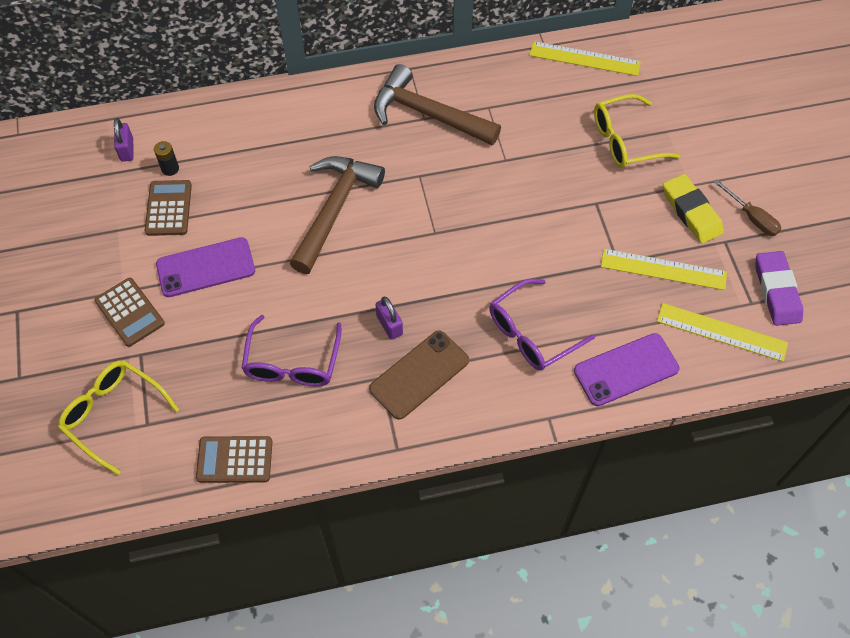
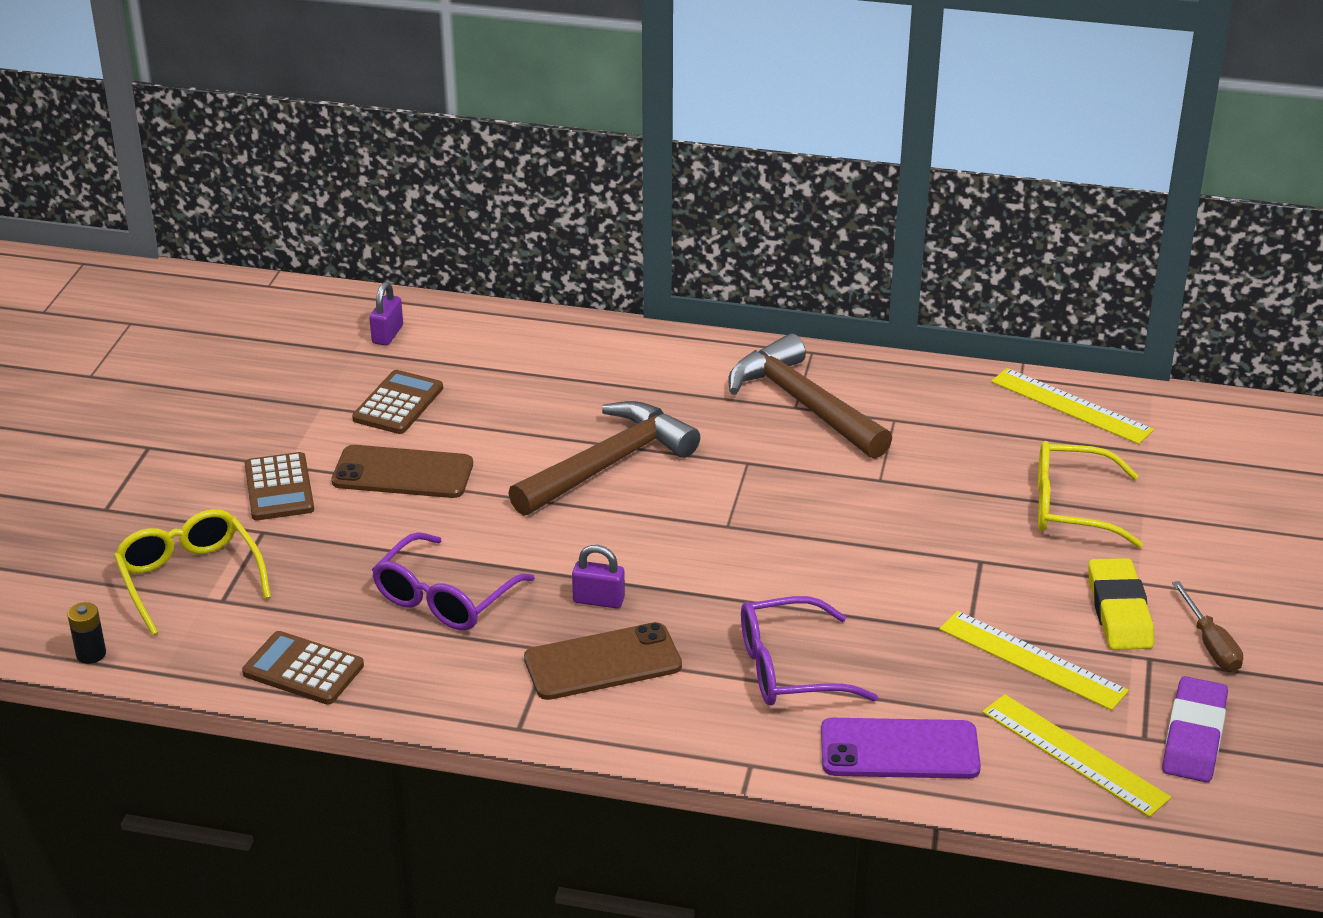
camera: 25 degrees right, 25 degrees down
(170, 169) = (427, 366): black battery -> black battery (91, 654)
(205, 267) = (403, 473): purple phone -> brown phone
(389, 325) = (598, 600): purple padlock -> purple padlock turned 75 degrees counterclockwise

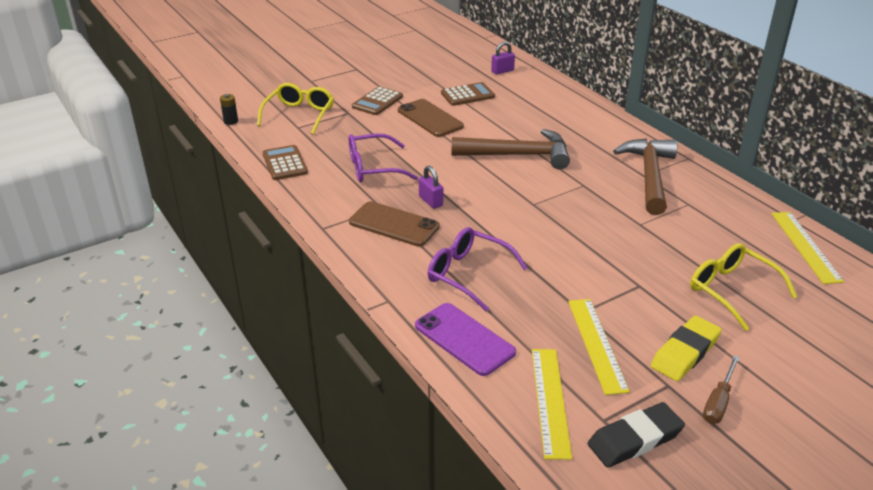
camera: 45 degrees right, 0 degrees up
(1194, 736) = (635, 439): purple eraser -> black eraser

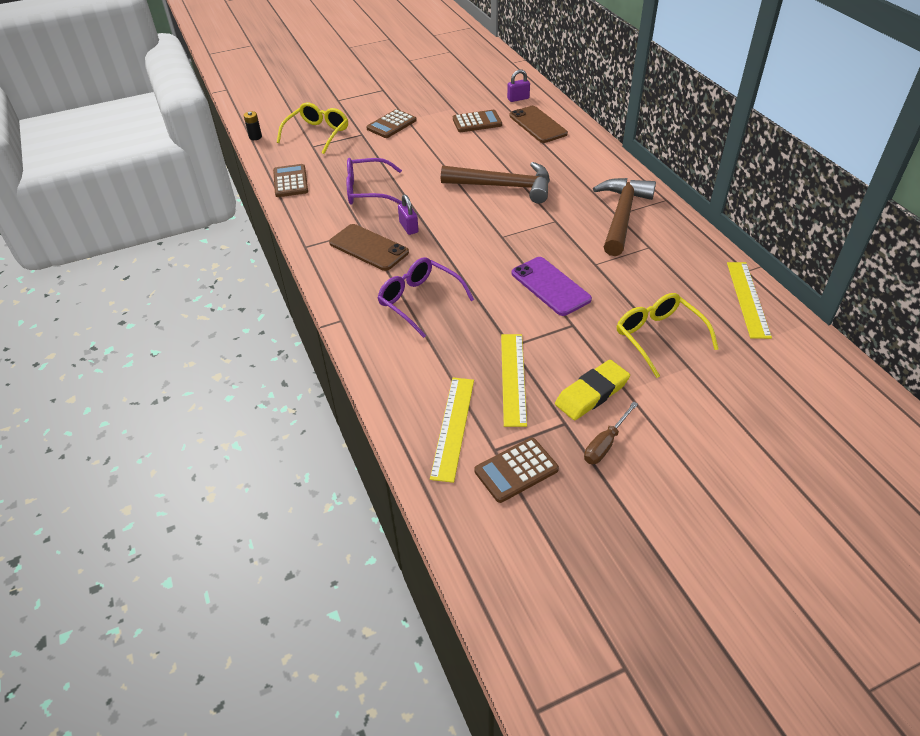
camera: 10 degrees right, 10 degrees up
(430, 118) = (434, 144): brown phone -> brown phone (538, 125)
(464, 339) = (396, 362): purple phone -> purple phone (550, 286)
(635, 439) = (516, 470): black eraser -> brown calculator

